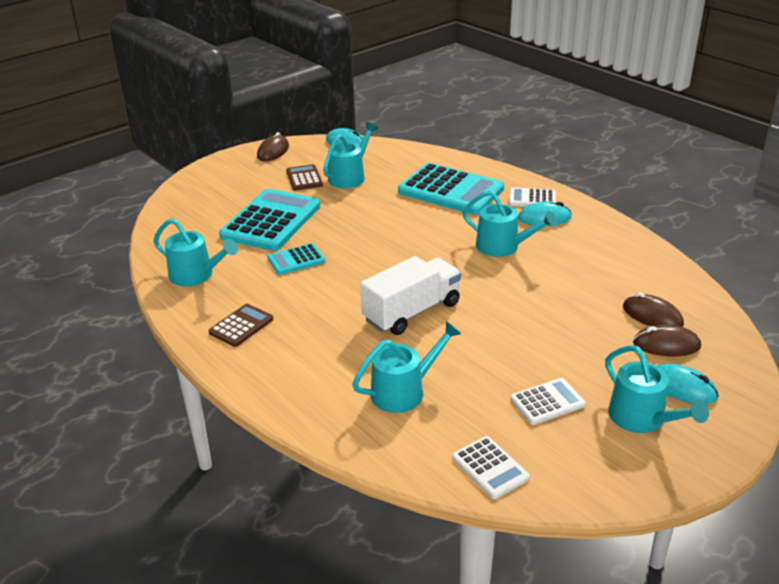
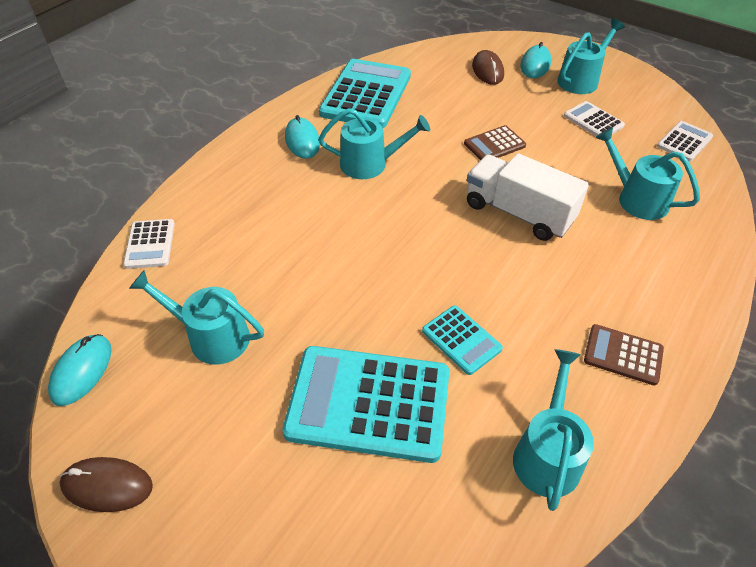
camera: 105 degrees left, 15 degrees up
(304, 178) = (220, 398): brown calculator -> brown calculator (494, 145)
(450, 190) = (246, 220): turquoise calculator -> turquoise calculator (366, 95)
(503, 247) = (370, 164): turquoise watering can -> turquoise watering can turned 75 degrees clockwise
(532, 199) = (260, 152): white calculator -> white calculator (150, 244)
(652, 316) = (452, 76): brown mouse -> none

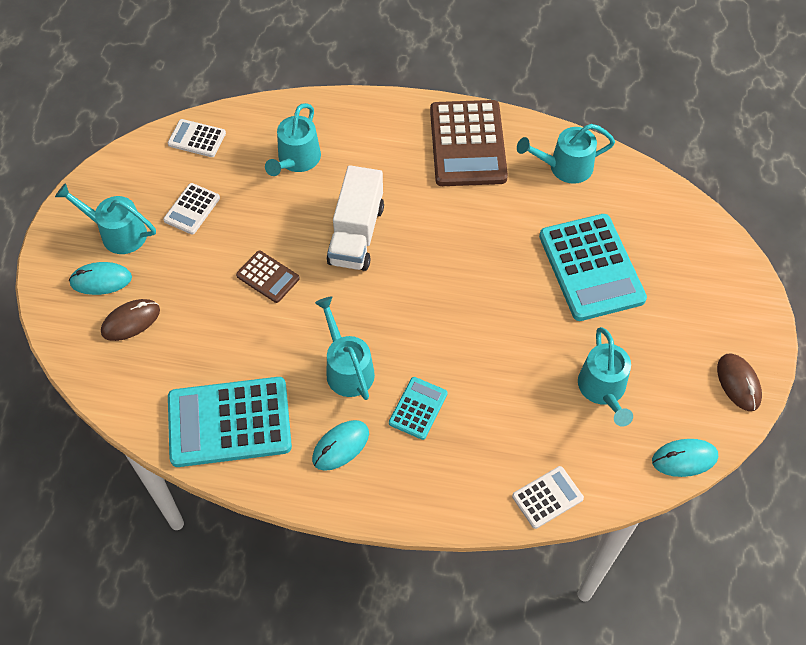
camera: 115 degrees left, 10 degrees up
(461, 340) = (509, 233): turquoise calculator -> turquoise calculator (418, 408)
(623, 355) = (467, 144): brown calculator -> brown calculator, size x2.03

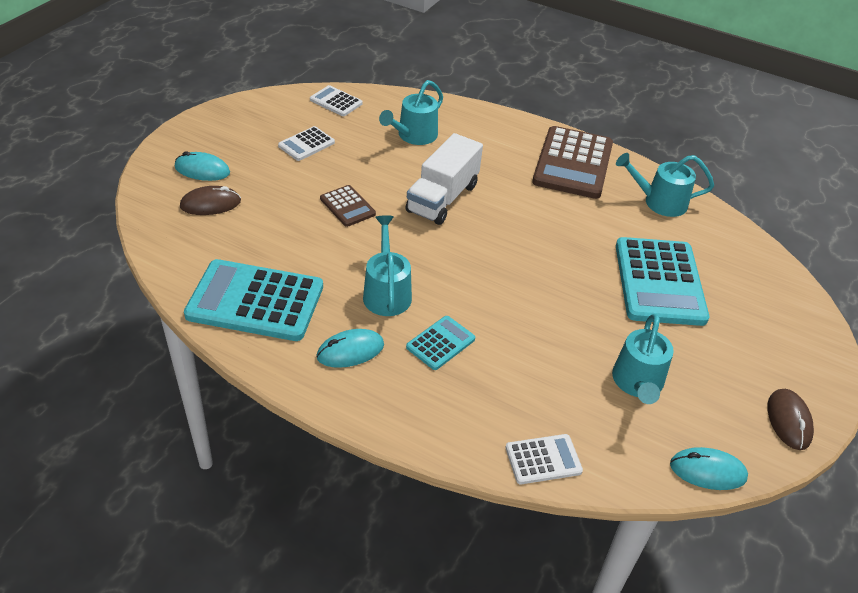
camera: 15 degrees right, 15 degrees down
(117, 233) = (235, 143): turquoise watering can -> none

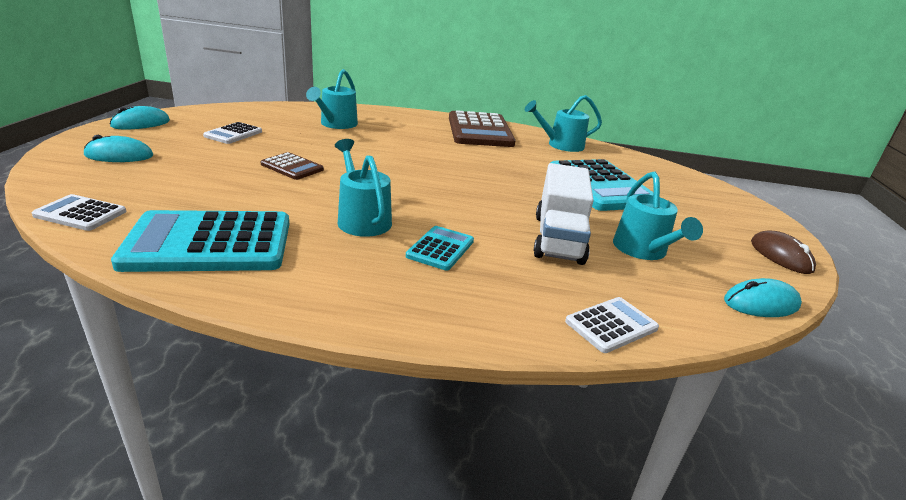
camera: 20 degrees left, 15 degrees down
(210, 204) = (133, 177): brown mouse -> none
(336, 102) = (254, 110): white calculator -> white calculator (80, 214)
(350, 351) = (344, 269): turquoise mouse -> turquoise mouse (141, 123)
(442, 198) = (383, 156): white truck -> white truck (558, 238)

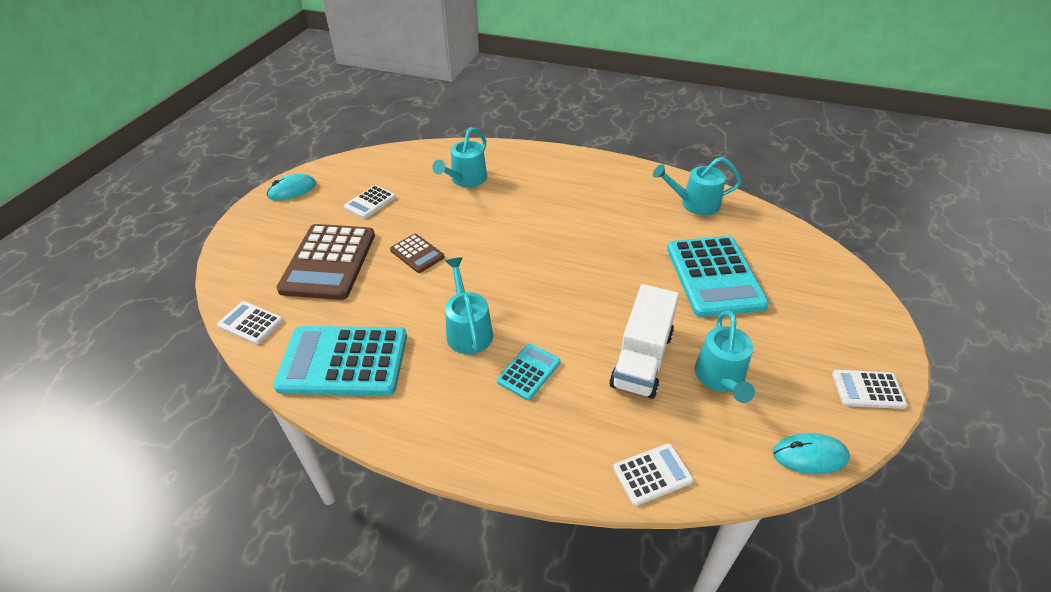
camera: 15 degrees right, 15 degrees up
(119, 155) = (276, 242): turquoise mouse -> none
(479, 131) = (611, 182): brown calculator -> brown calculator (328, 262)
(781, 256) = (867, 389): brown mouse -> white calculator

